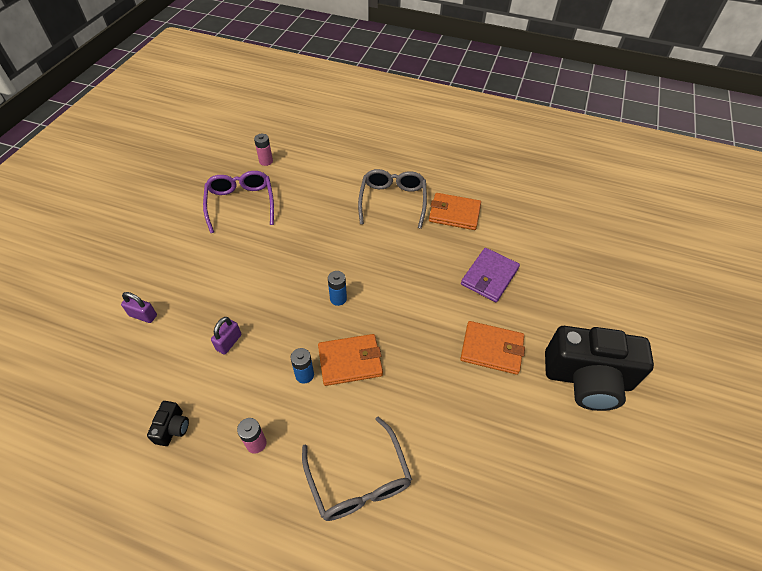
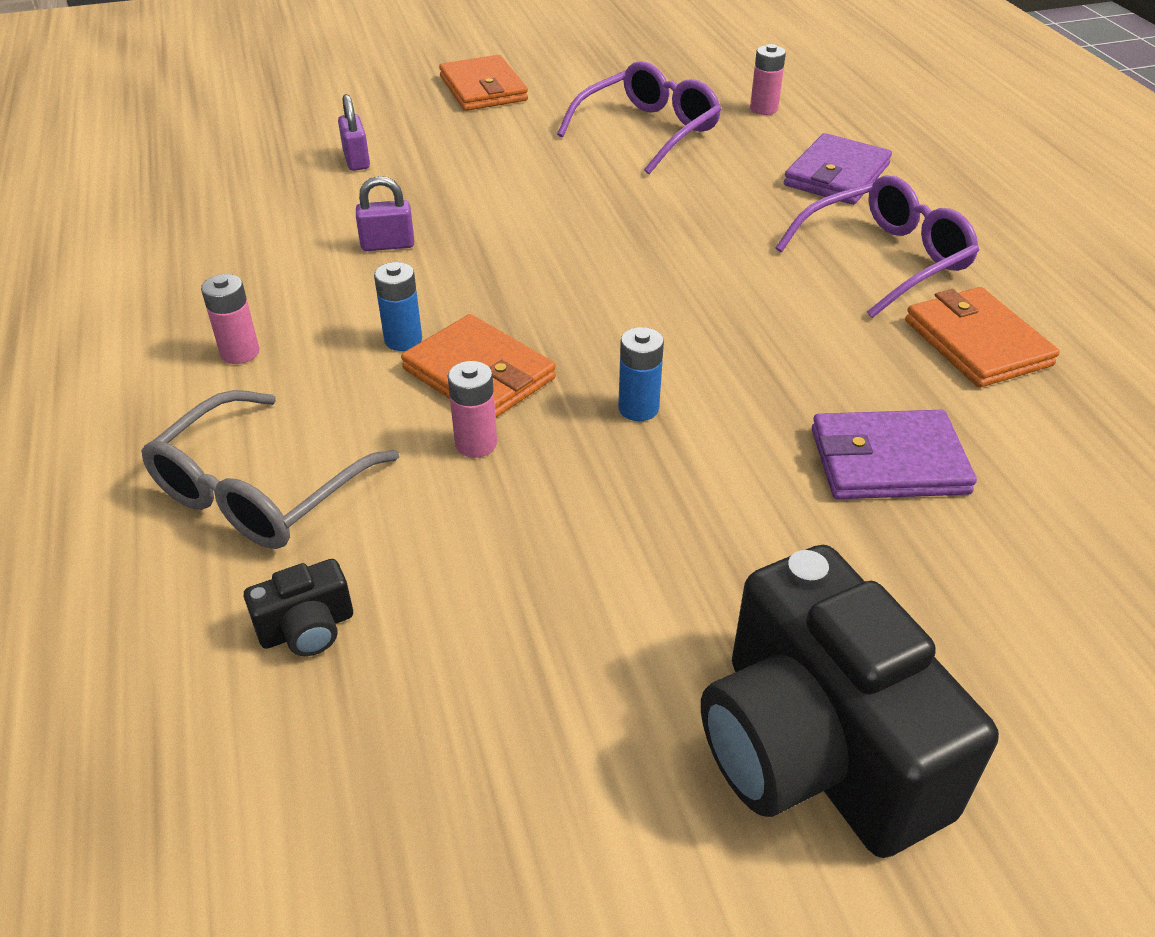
camera: 55 degrees right, 10 degrees down
(173, 428) = (204, 270): black camera -> black camera (307, 629)
(332, 175) = (836, 175): none -> purple wallet
(338, 299) = (589, 303): blue battery -> blue battery (638, 408)
(390, 386) = (476, 444): none -> pink battery
(392, 201) = (885, 259): grey glasses -> purple glasses
(492, 349) = (708, 544): orange wallet -> orange wallet (483, 89)

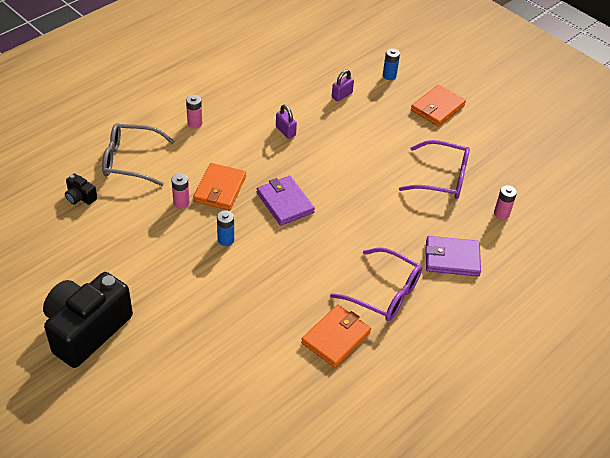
camera: 60 degrees right, 5 degrees up
(403, 340) = (227, 161): blue battery -> blue battery (389, 76)
(888, 461) = (236, 321): purple wallet -> purple wallet (285, 202)

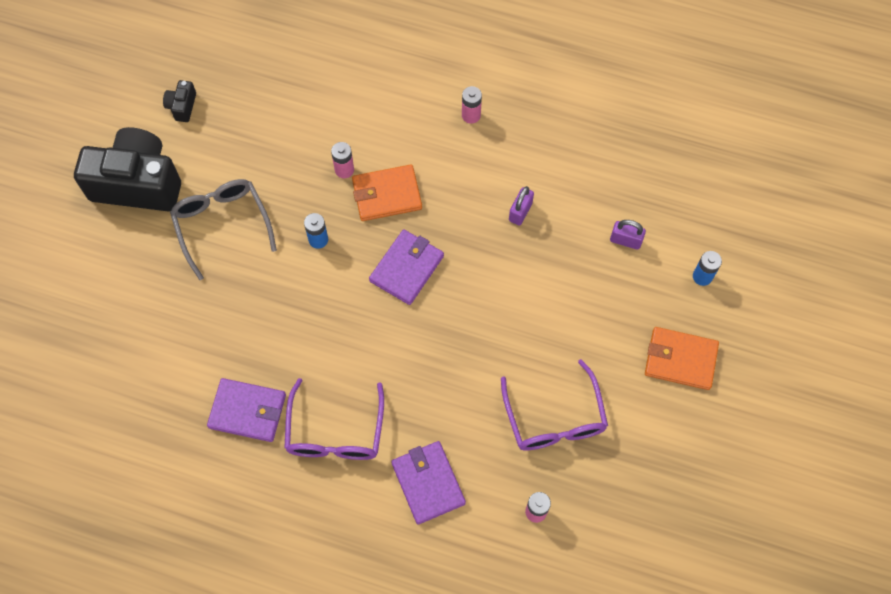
camera: 65 degrees right, 20 degrees up
(80, 197) = (295, 76): black camera -> black camera (182, 106)
(130, 160) = (374, 89): grey glasses -> grey glasses (222, 224)
(336, 338) = (247, 411): orange wallet -> purple wallet

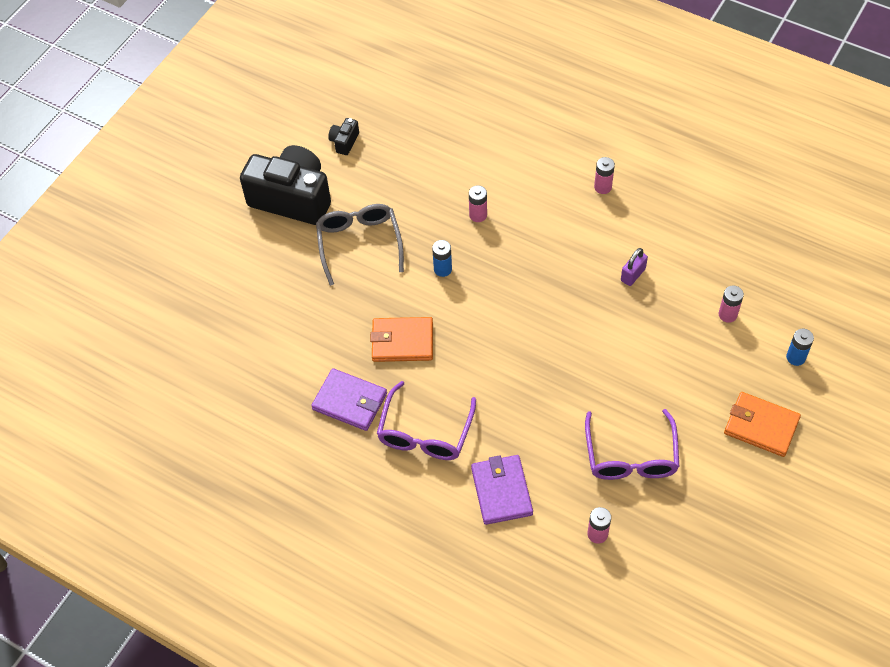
camera: 15 degrees right, 10 degrees down
(386, 195) = (512, 241): orange wallet -> orange wallet (402, 341)
(407, 268) = (518, 306): purple wallet -> none
(625, 240) = (727, 314): purple padlock -> pink battery

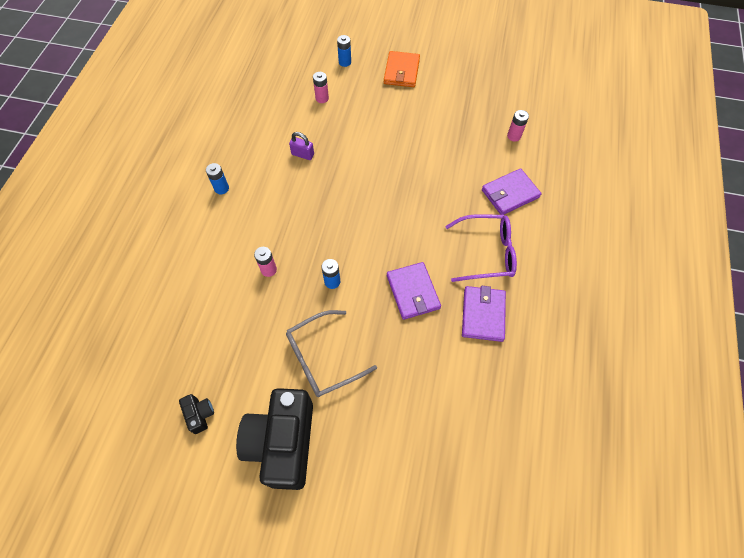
camera: 110 degrees left, 5 degrees up
(344, 142) = (200, 414): black camera -> black camera turned 120 degrees counterclockwise
(402, 341) = (413, 292): orange wallet -> purple wallet
(603, 187) = (221, 188): pink battery -> blue battery
(631, 456) = (451, 129): purple glasses -> none

